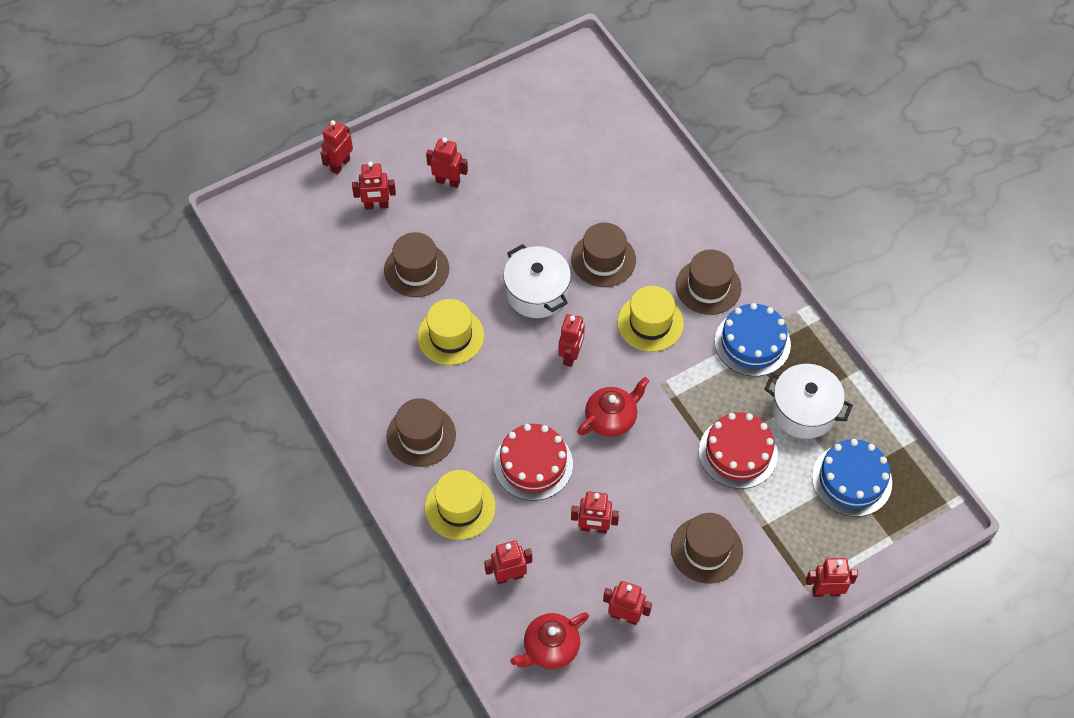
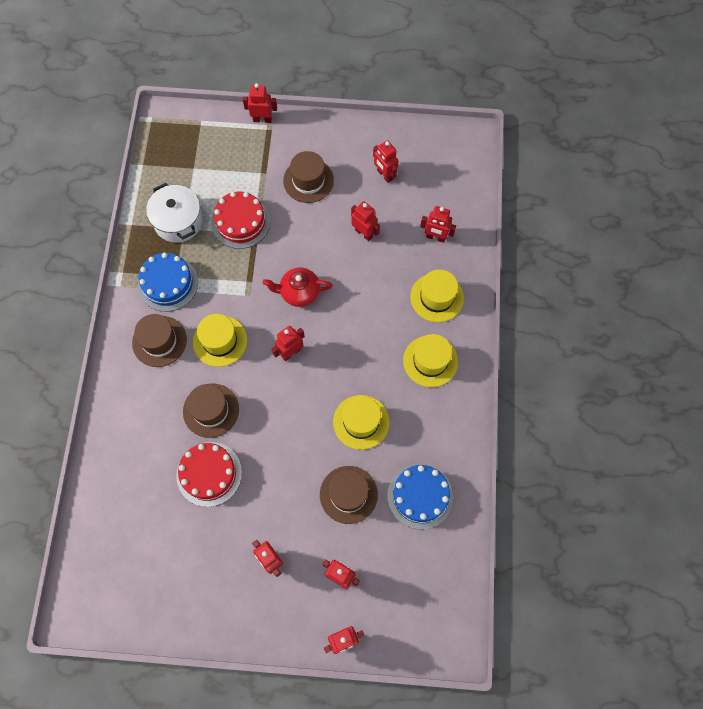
camera: 145 degrees left, 10 degrees up
(421, 435) = (430, 361): brown hat -> yellow hat
(533, 464) = (371, 295): red cake -> red cake (209, 474)
(537, 292) = (277, 416): white pot -> none
(550, 648) = (440, 184): red teapot -> none
(826, 591) = (262, 119): red robot -> red robot turned 150 degrees clockwise
(852, 480) = (190, 165): blue cake -> blue cake (420, 496)

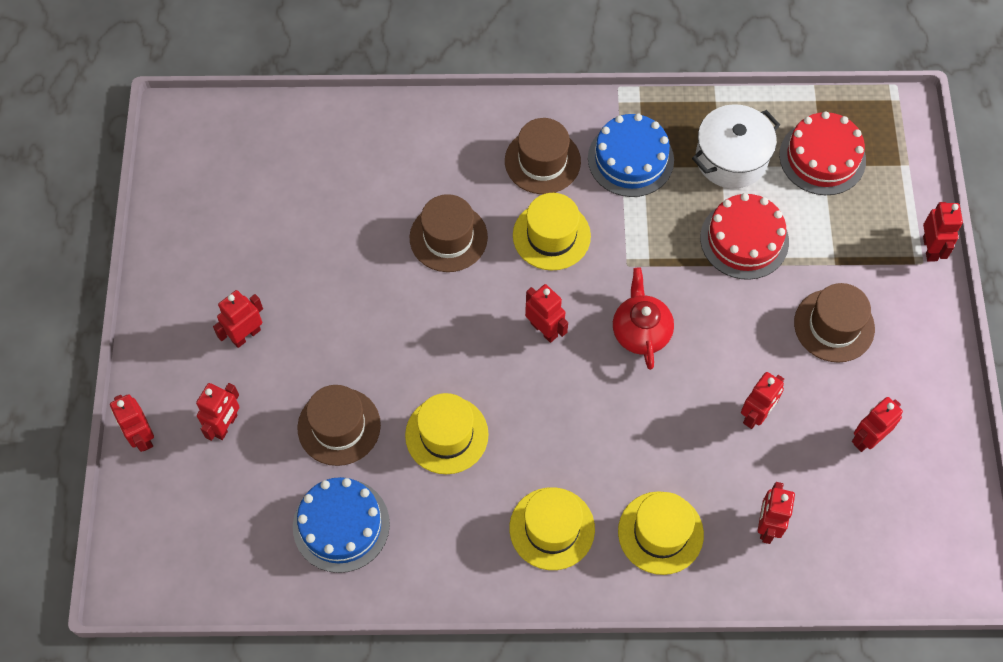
camera: 85 degrees right, 5 degrees down
(209, 474) = (359, 246): red cake -> red cake (822, 157)

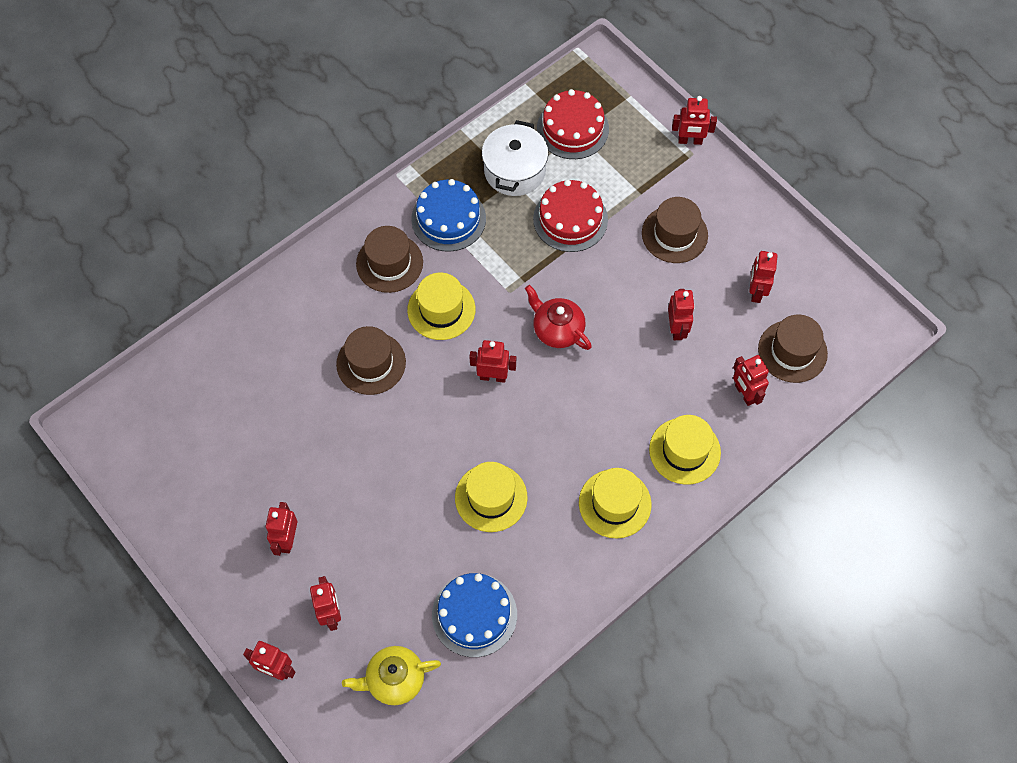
camera: 40 degrees left, 0 degrees up
(226, 525) = (394, 680): none -> yellow teapot
(339, 426) = (412, 550): brown hat -> brown hat (792, 351)
(930, 248) = (690, 141): red robot -> red robot turned 135 degrees clockwise

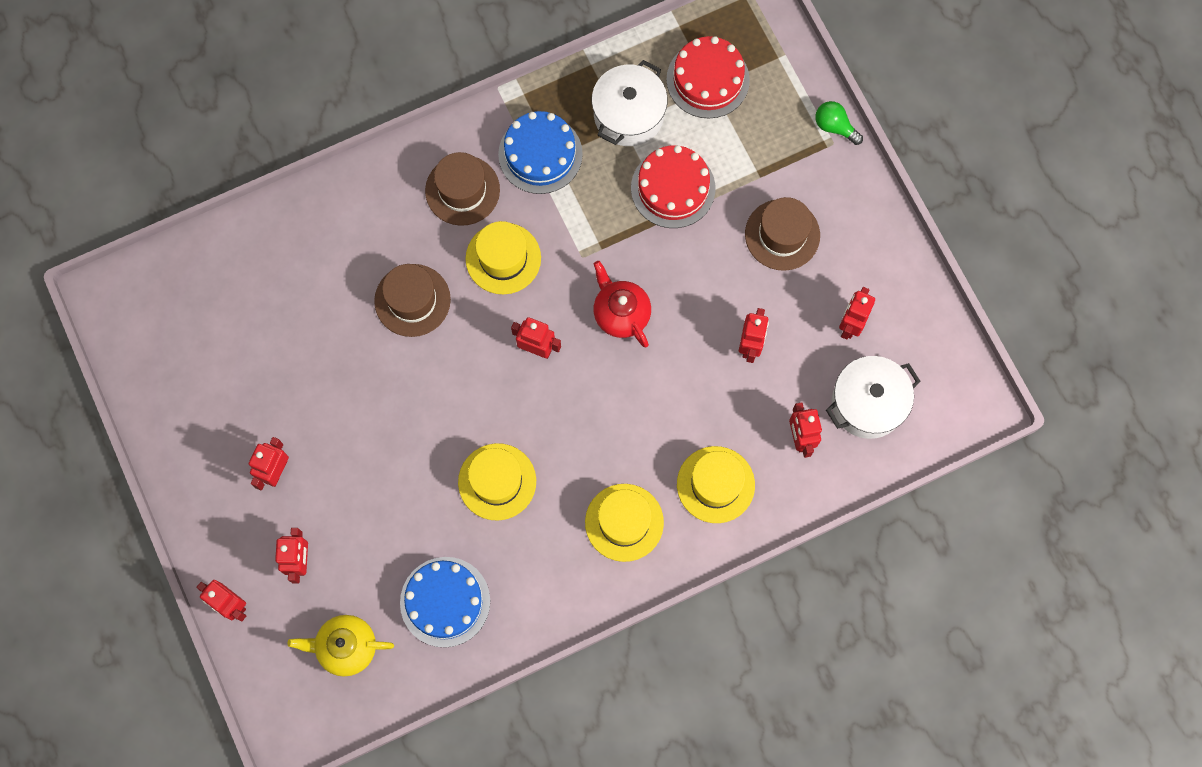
camera: 15 degrees right, 10 degrees up
(690, 141) = (834, 127): red robot -> green light bulb
(792, 351) = (868, 403): brown hat -> white pot

